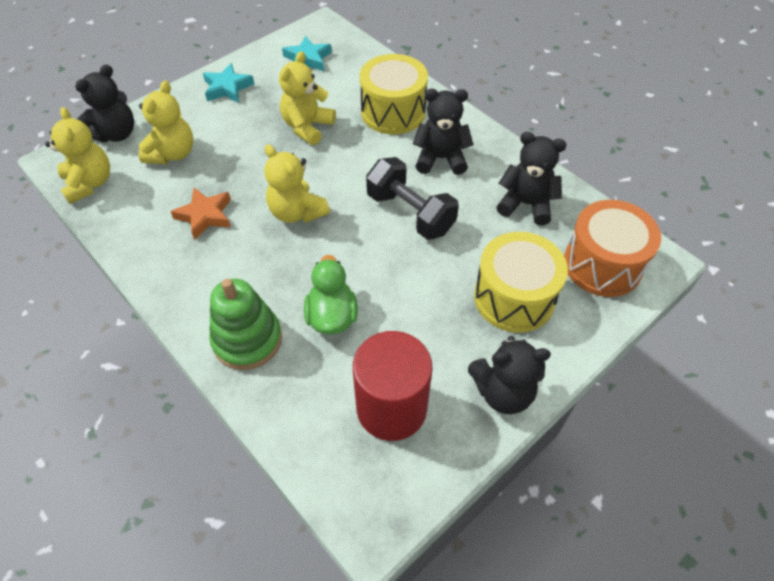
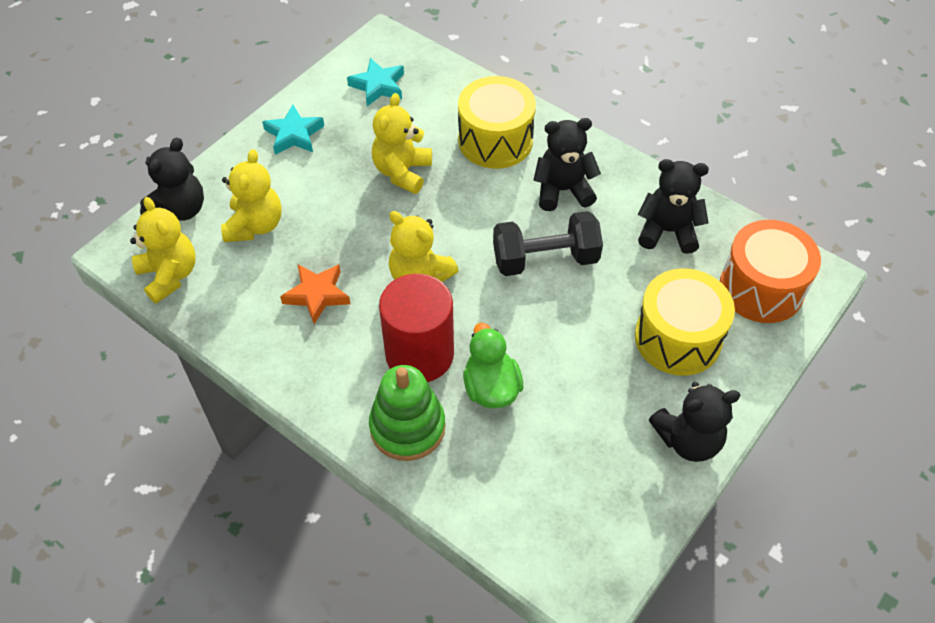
camera: 10 degrees left, 0 degrees up
(391, 408) = (579, 475): red cylinder -> red cylinder (419, 354)
(410, 213) = (545, 259): black dumbbell -> black dumbbell turned 45 degrees counterclockwise

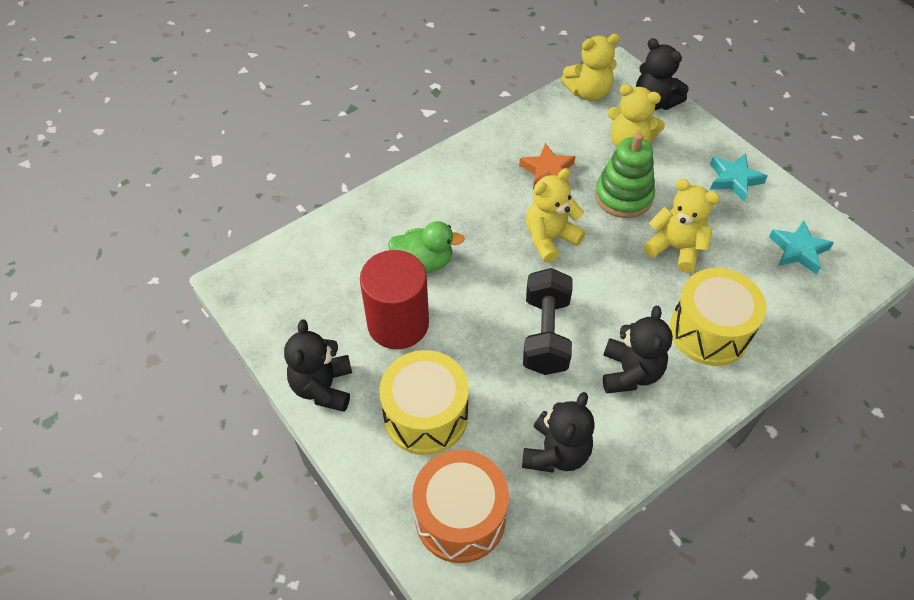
camera: 105 degrees right, 0 degrees up
(407, 427) = (408, 205): green stacking toy -> green stacking toy (623, 196)
(419, 354) = (470, 224): red cylinder -> red cylinder (398, 324)

